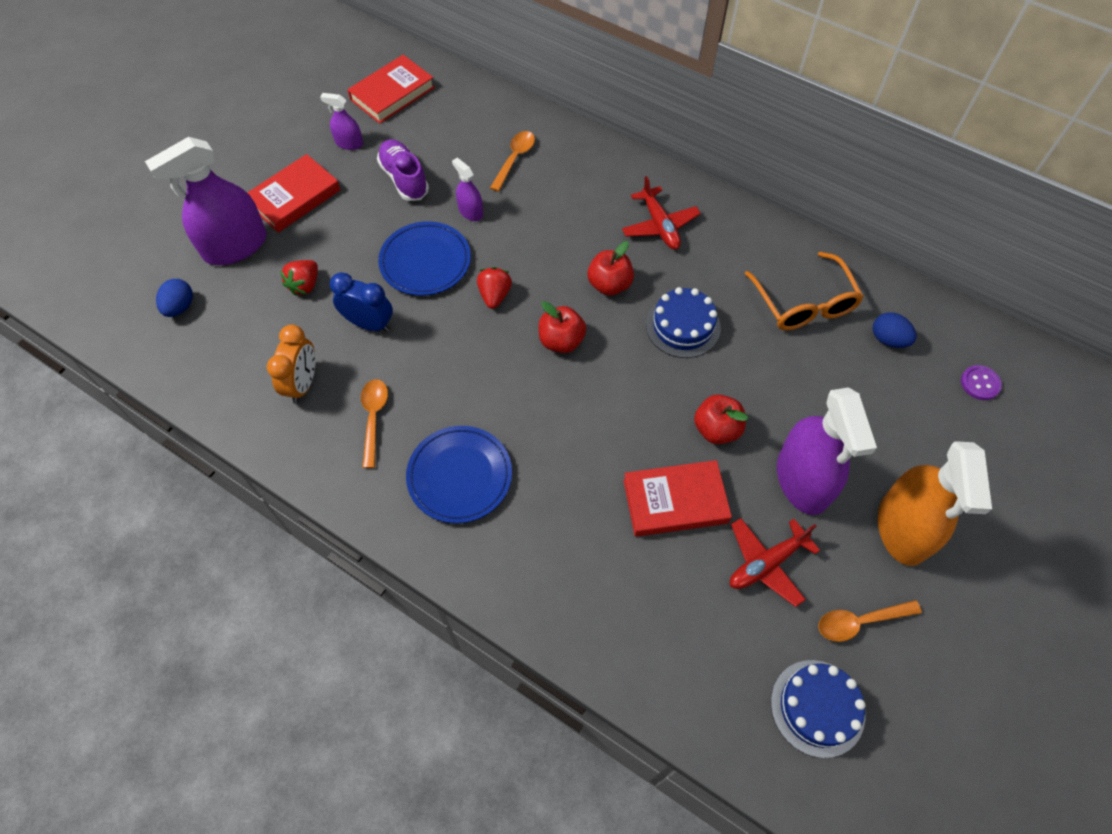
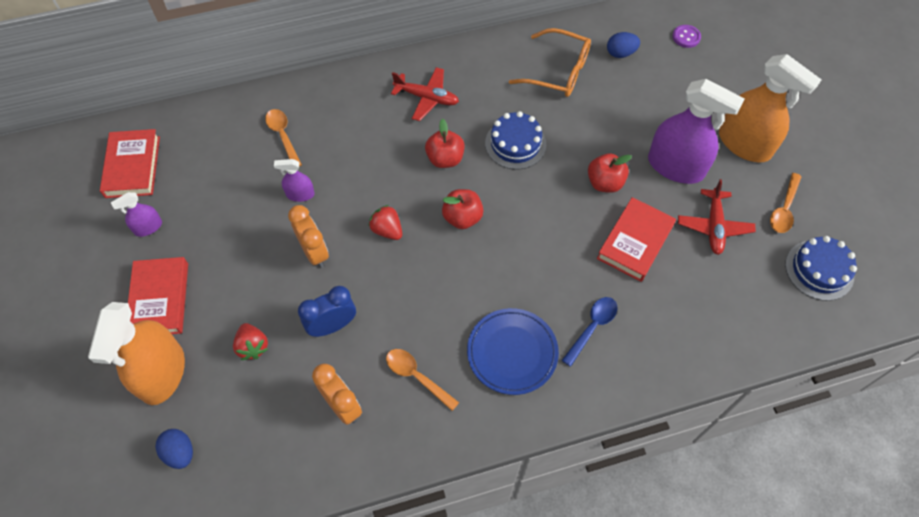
camera: 50 degrees left, 0 degrees up
(235, 246) = (162, 373): purple spray bottle -> orange spray bottle
(404, 179) = (224, 214): purple shoe -> none
(425, 262) = (314, 252): blue plate -> orange clock
(544, 526) = (592, 328): none -> blue spoon

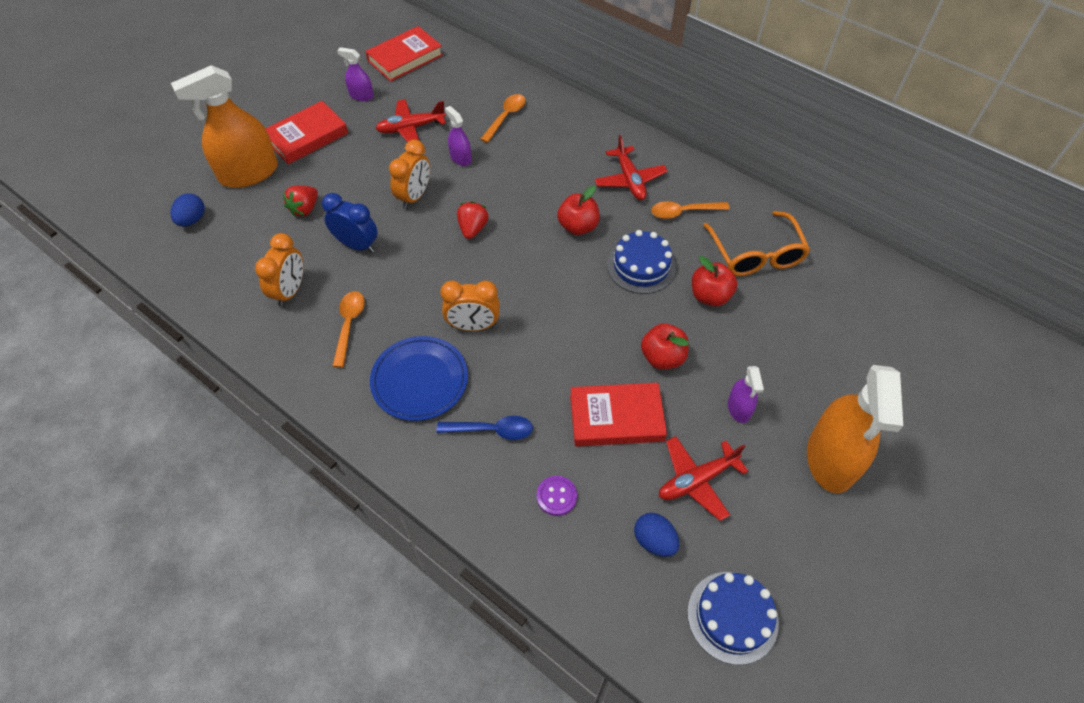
camera: 55 degrees right, 5 degrees down
(229, 211) = (411, 128): none -> red plane
(462, 218) = (528, 271): red apple -> red apple (710, 296)
(487, 286) = (473, 326): none -> orange clock
(620, 53) = (832, 291): blue egg -> blue egg (654, 541)
(675, 166) = (739, 408): purple spray bottle -> purple spray bottle, size x0.47
(686, 37) = (916, 335): purple button -> purple button (556, 496)
(784, 209) = (782, 540): orange spoon -> orange spoon (683, 212)

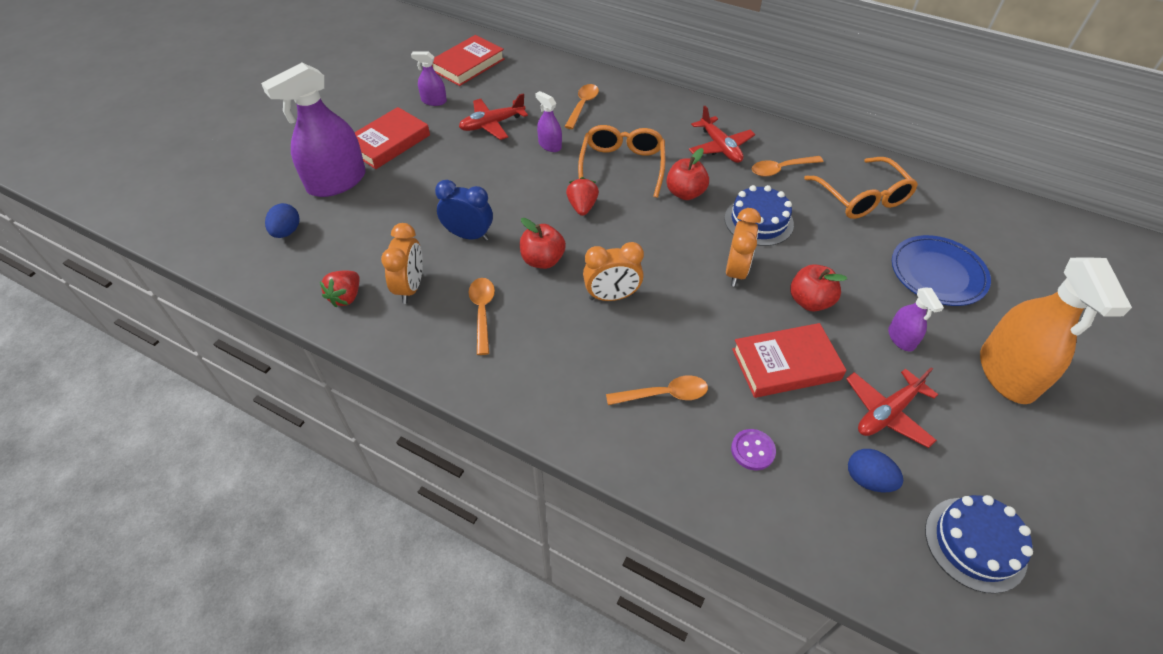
camera: 10 degrees left, 5 degrees down
(249, 173) = (337, 182): orange spray bottle -> purple spray bottle
(305, 209) = (404, 208): red strawberry -> red strawberry (346, 297)
(414, 196) = (514, 184): orange clock -> orange clock (736, 271)
(420, 380) = (573, 356): blue plate -> blue plate (937, 274)
(491, 430) = (663, 394): blue spoon -> orange spoon
(525, 189) = (622, 166): none -> orange glasses
(710, 296) = (834, 240): red apple -> red apple (542, 260)

